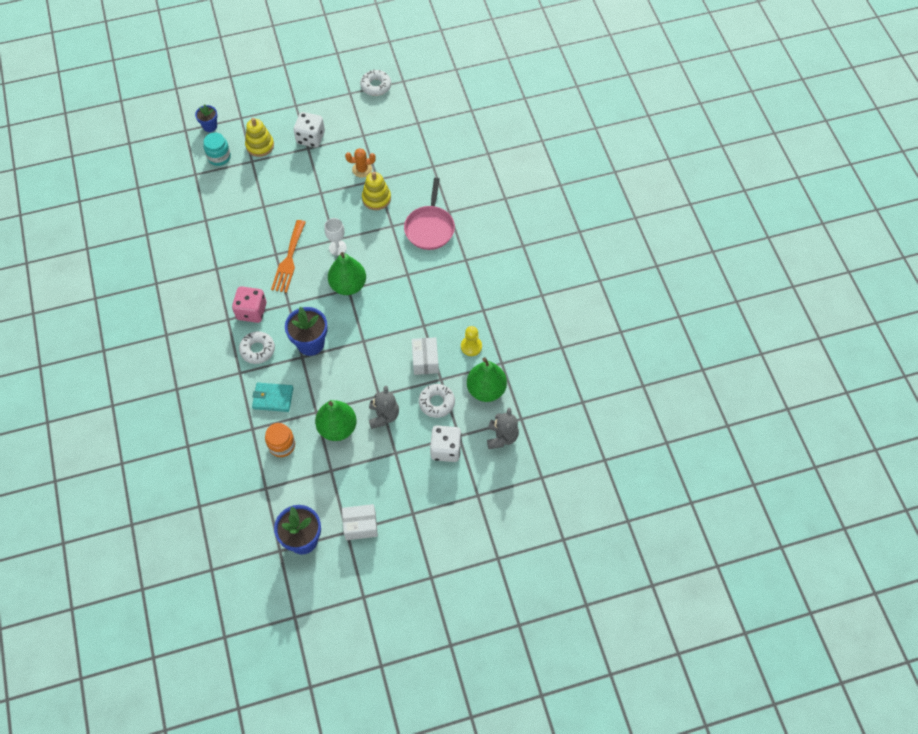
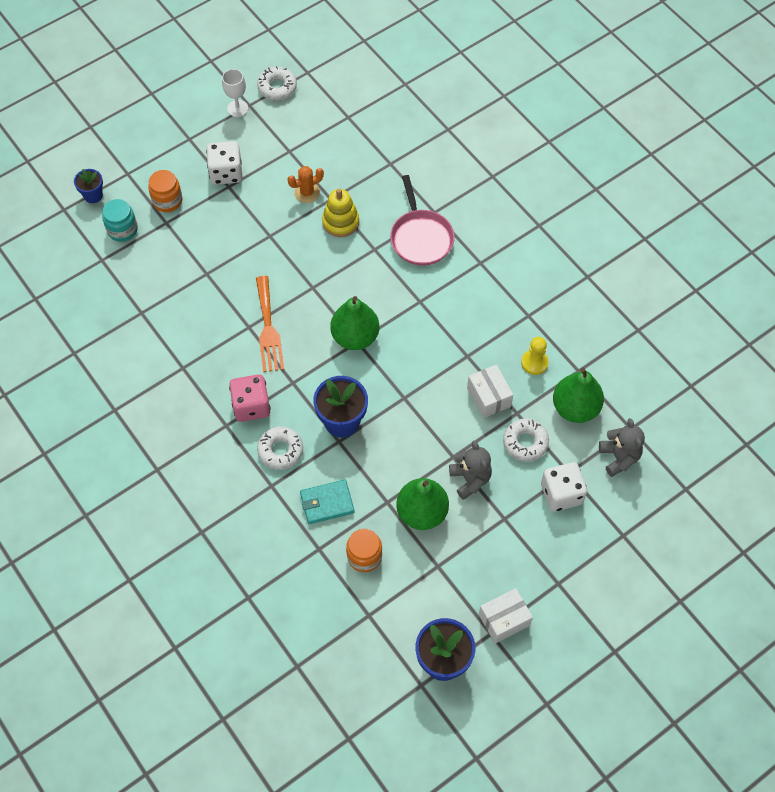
camera: 20 degrees left, 0 degrees up
(260, 145) = (167, 200): yellow stacking toy -> orange jar
(337, 248) = (321, 295): white goblet -> white goblet (237, 108)

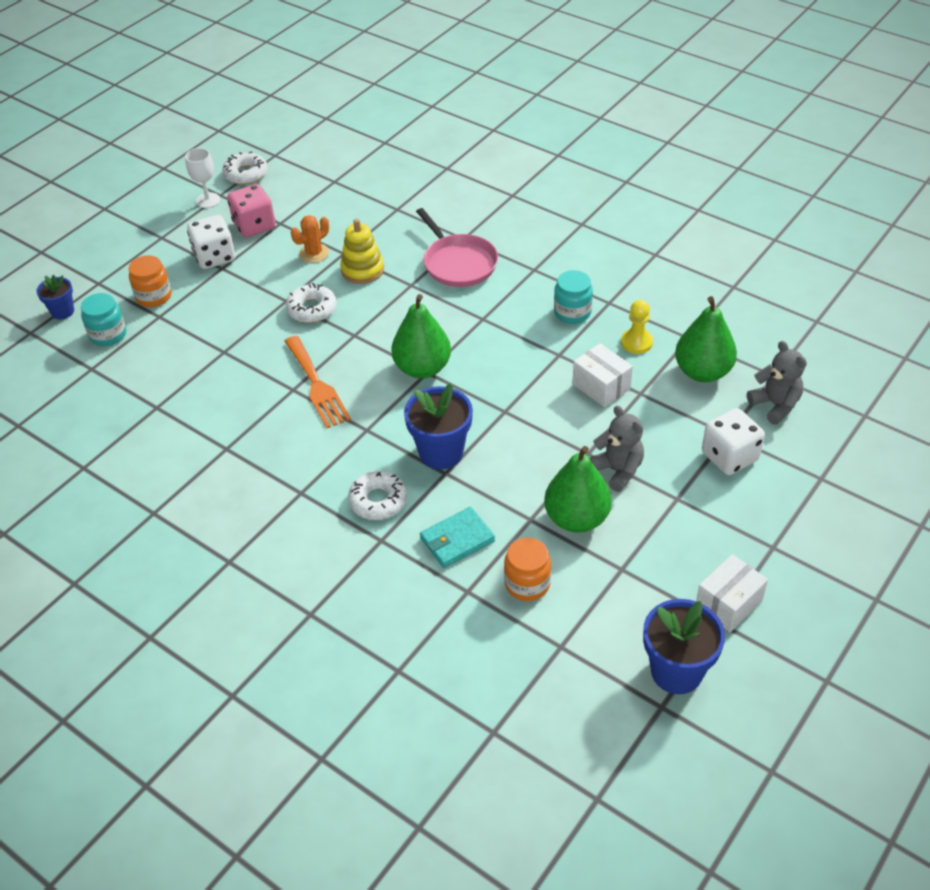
camera: 15 degrees left, 15 degrees down
(251, 406) = (325, 465): pink dice -> pink dice (254, 226)
(494, 317) = (572, 312): none -> turquoise jar
(525, 442) = (663, 418): white donut -> white donut (312, 309)

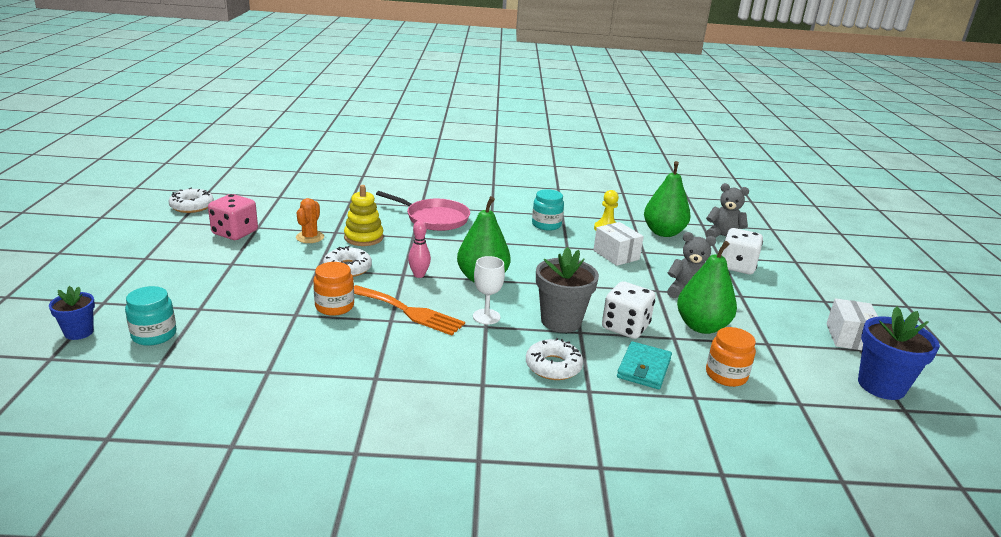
camera: 40 degrees left, 20 degrees down
(154, 296) = (179, 296): orange jar -> orange jar (334, 306)
(208, 200) = (170, 227): white goblet -> white goblet (486, 317)
(215, 257) = (217, 258): white dice -> white dice (625, 327)
(367, 341) = (419, 275): none -> pink bowling pin
(441, 452) = (561, 321): blue flower pot -> grey flower pot
(601, 386) = (616, 255): white box -> white box turned 45 degrees clockwise

